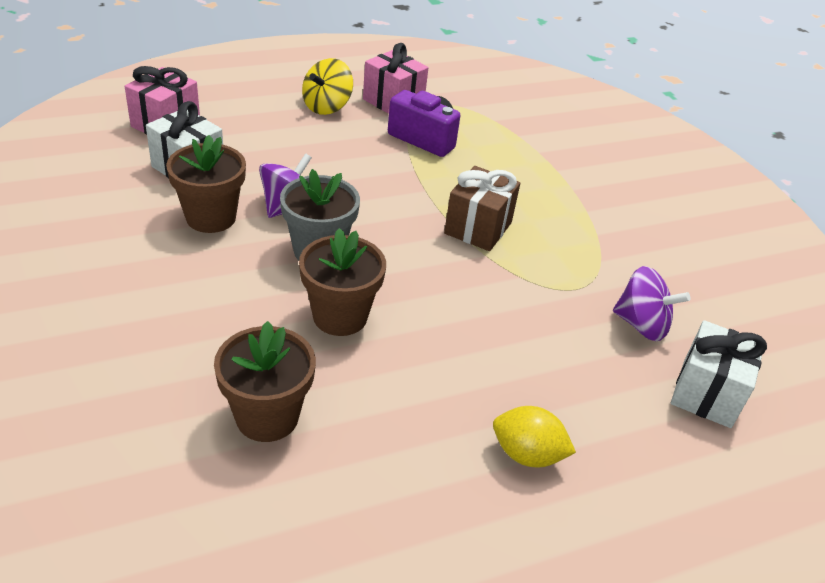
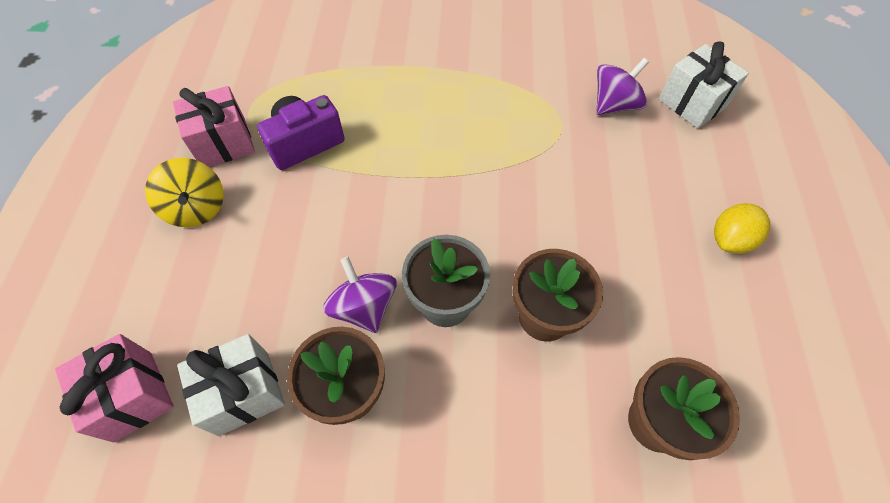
camera: 60 degrees left, 20 degrees up
(478, 228) = (461, 158): brown gift -> none

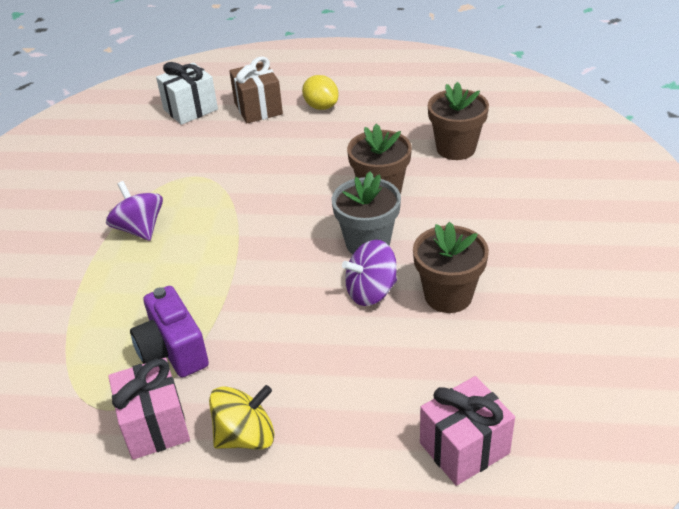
camera: 85 degrees left, 20 degrees down
(244, 393) = (454, 364): white gift -> none
(614, 104) = (180, 147): purple spinning top -> purple spinning top (140, 229)
(709, 169) = (258, 108): none -> brown gift

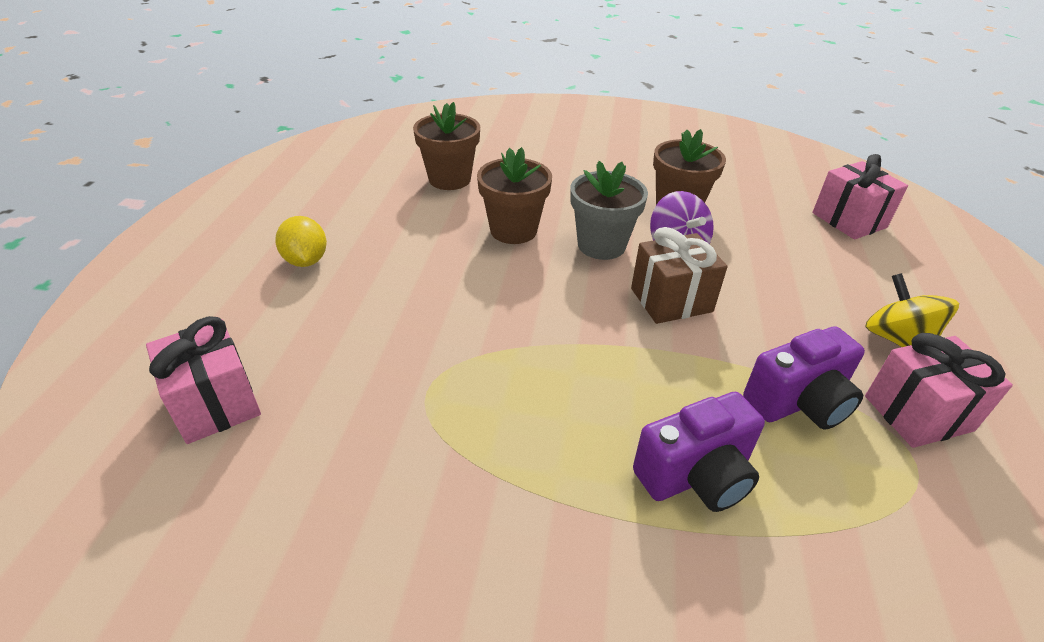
camera: 90 degrees left, 0 degrees up
(116, 290) = (696, 475): none -> purple camera
(140, 229) = (552, 456): purple spinning top -> none
(190, 109) = (215, 403): white gift -> pink gift
(258, 108) = (270, 320): brown gift -> brown gift (671, 300)
(321, 106) = (306, 261): yellow lemon -> yellow lemon turned 75 degrees counterclockwise

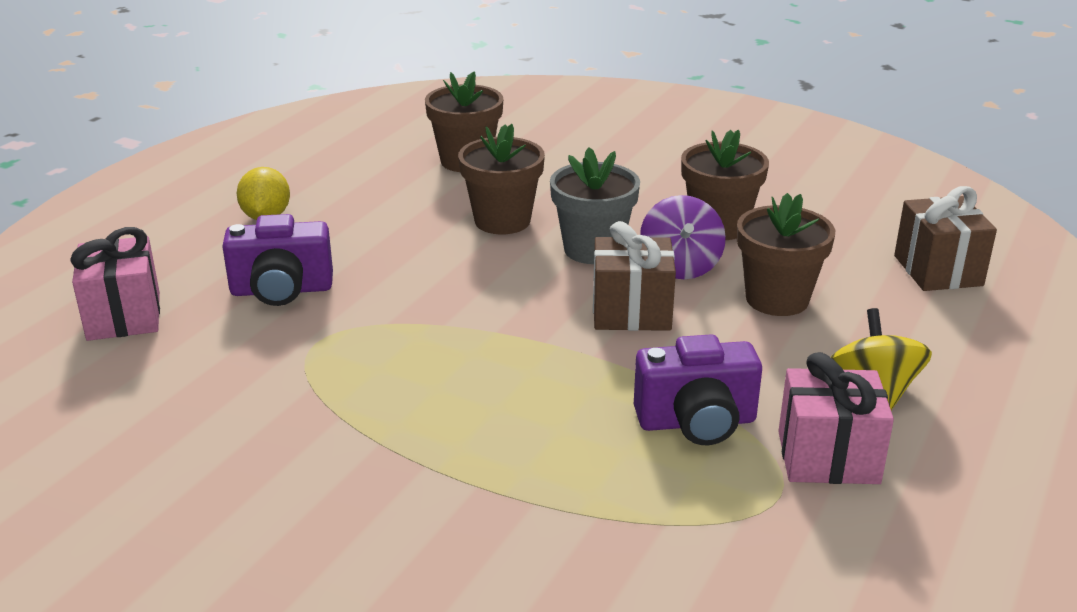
camera: 20 degrees right, 10 degrees down
(696, 475) = (531, 454): purple camera -> purple camera (281, 290)
(765, 266) = (777, 299): none -> brown flower pot
(849, 220) = (938, 270): pink gift -> brown gift

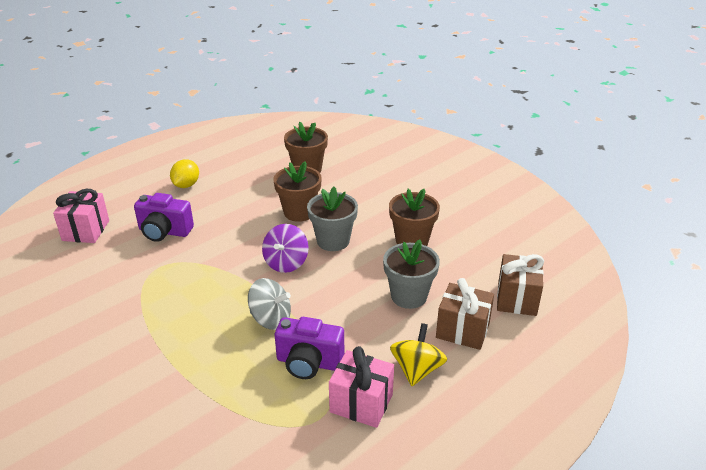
camera: 20 degrees right, 5 degrees up
(581, 376) = (270, 319): none -> grey spinning top
(631, 312) = (324, 285): brown gift -> brown gift (462, 330)
(680, 266) = (372, 262): purple spinning top -> purple spinning top (286, 263)
(777, 299) = (409, 296): brown flower pot -> grey flower pot

